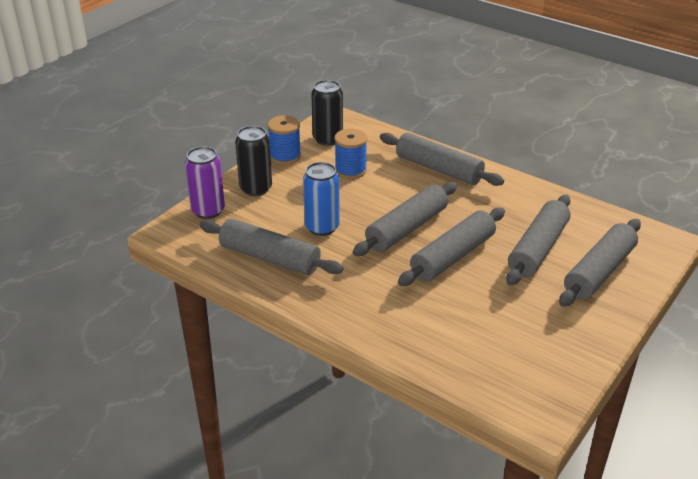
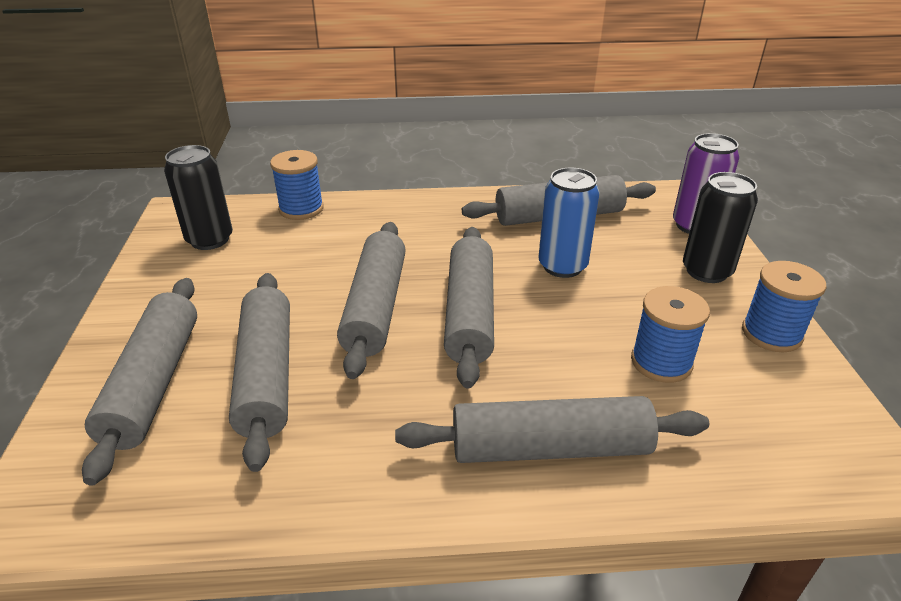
camera: 140 degrees right, 0 degrees up
(327, 139) = (789, 403): black can -> black can (210, 239)
(436, 362) = (301, 209): none -> blue spool

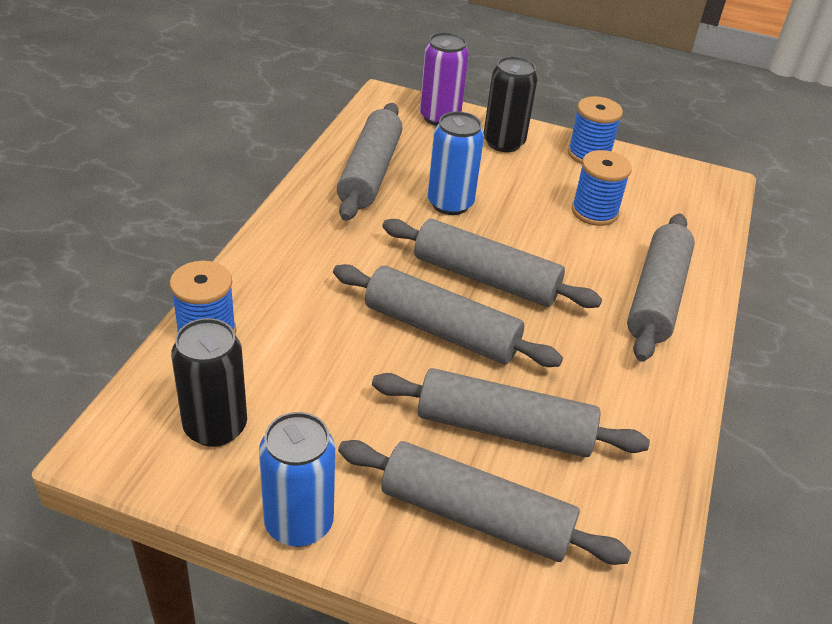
camera: 70 degrees left, 5 degrees up
(128, 298) = (299, 523): none -> blue can

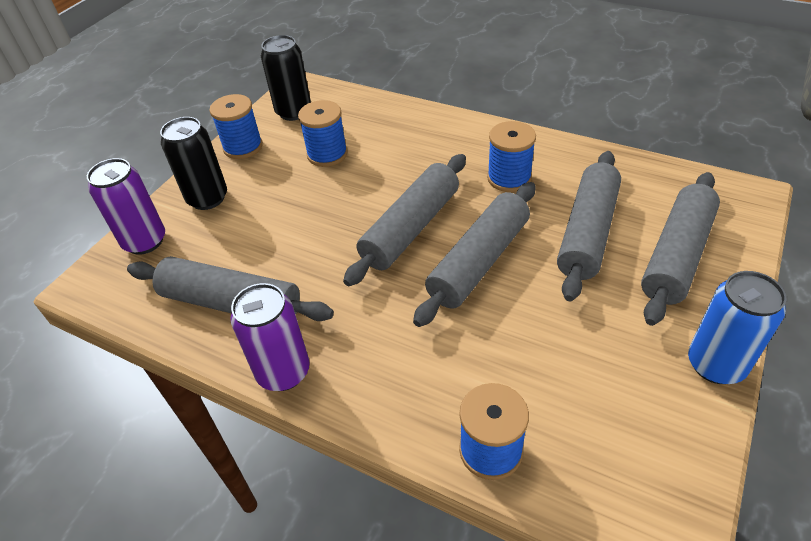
camera: 75 degrees left, 5 degrees up
(215, 427) = (622, 434): black can -> black can (293, 112)
(295, 208) = (283, 372): none -> purple can
(450, 204) = (299, 243): blue can -> none
(592, 360) = (509, 178): none -> blue spool
(656, 297) = (437, 137): grey rolling pin -> none

